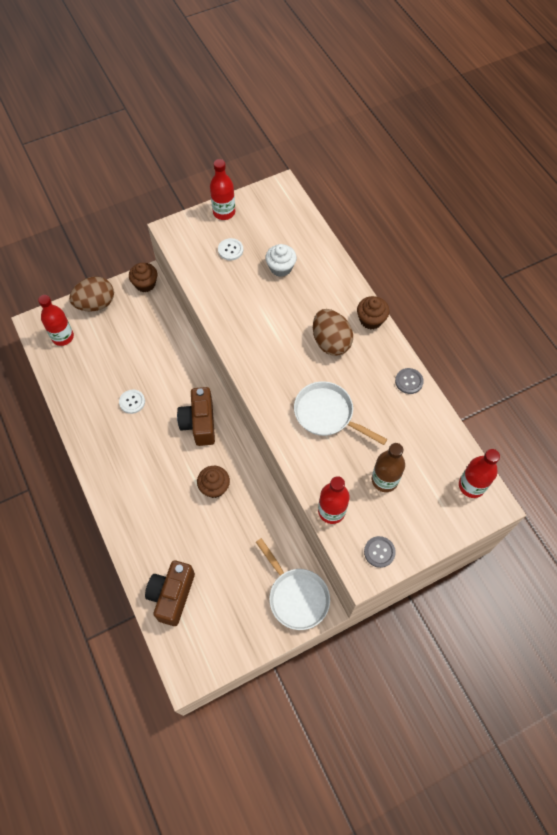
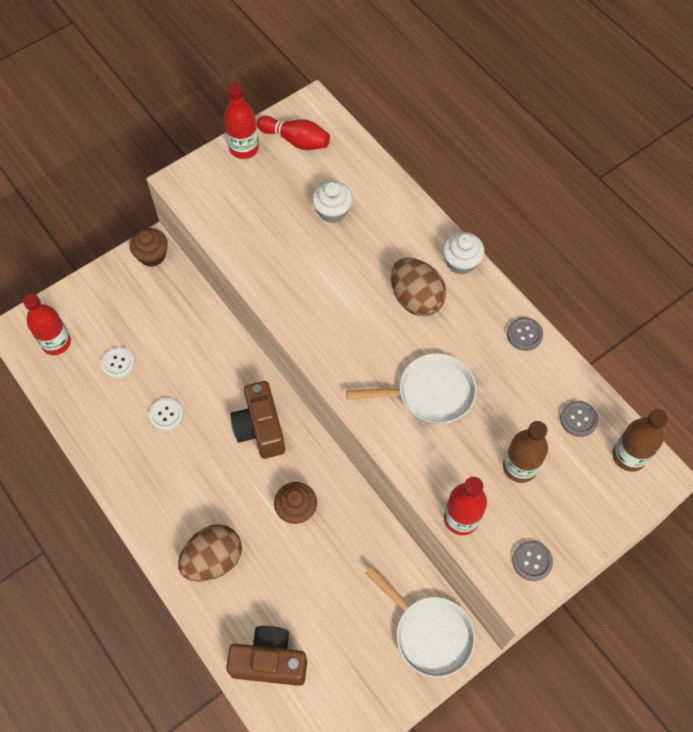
camera: 10 degrees left, 0 degrees up
(96, 304) = (92, 292): brown egg -> brown egg (213, 560)
(172, 595) = (270, 661): brown camera -> brown camera turned 90 degrees clockwise
(230, 250) = (262, 197): white button -> white button (118, 363)
(264, 212) = (296, 140): none -> red bowling pin
(327, 414) = (430, 393): white pan -> white pan turned 150 degrees clockwise
(371, 320) = (461, 262): brown cupcake -> white cupcake
(438, 451) = (578, 419): none -> grey button
(471, 486) = (629, 456): red bottle -> brown bottle

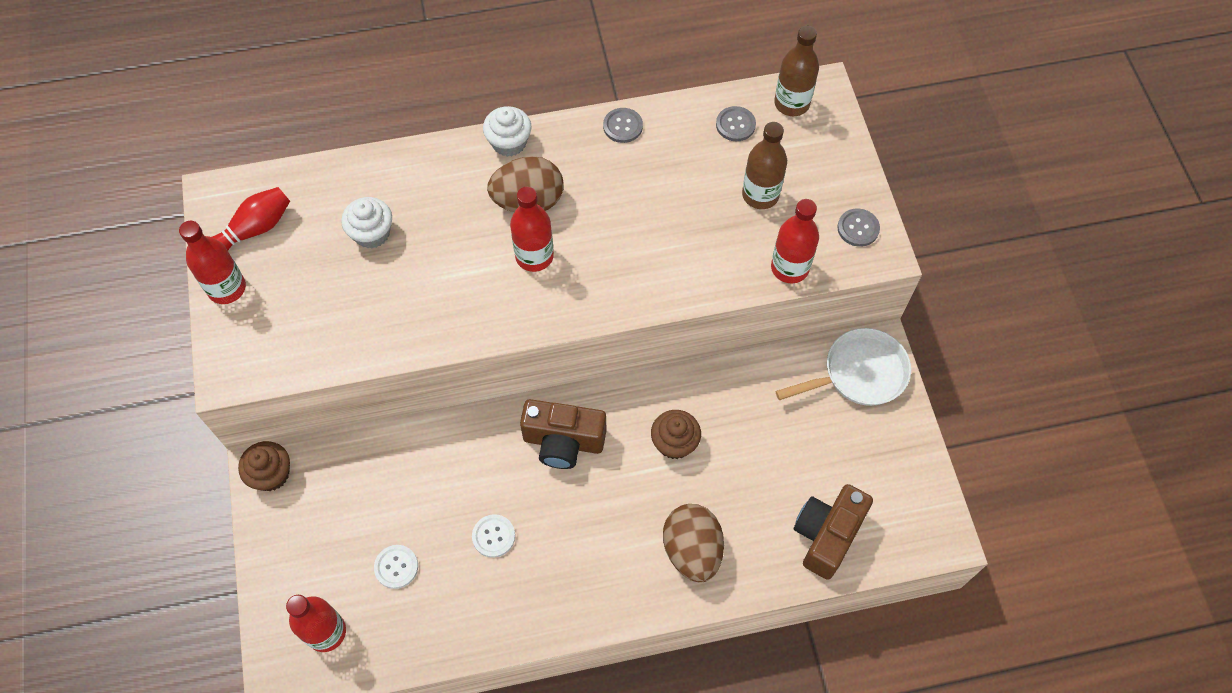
camera: 65 degrees left, 0 degrees up
(370, 324) = (534, 256): none -> red bottle
(430, 393) = (643, 236): white pan -> none

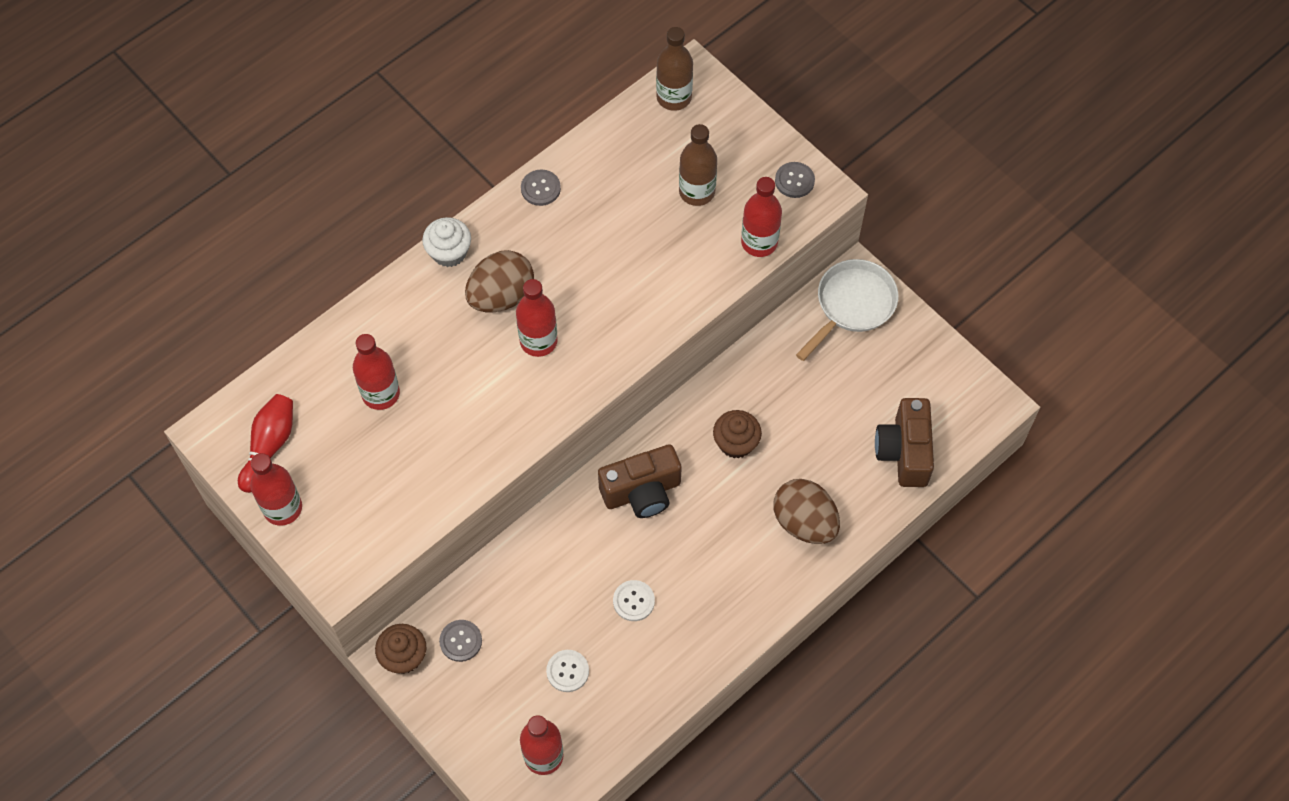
camera: 30 degrees left, 0 degrees up
(372, 233) = (381, 394): white cupcake -> red bottle
(735, 125) = (637, 140): grey button -> grey button (461, 641)

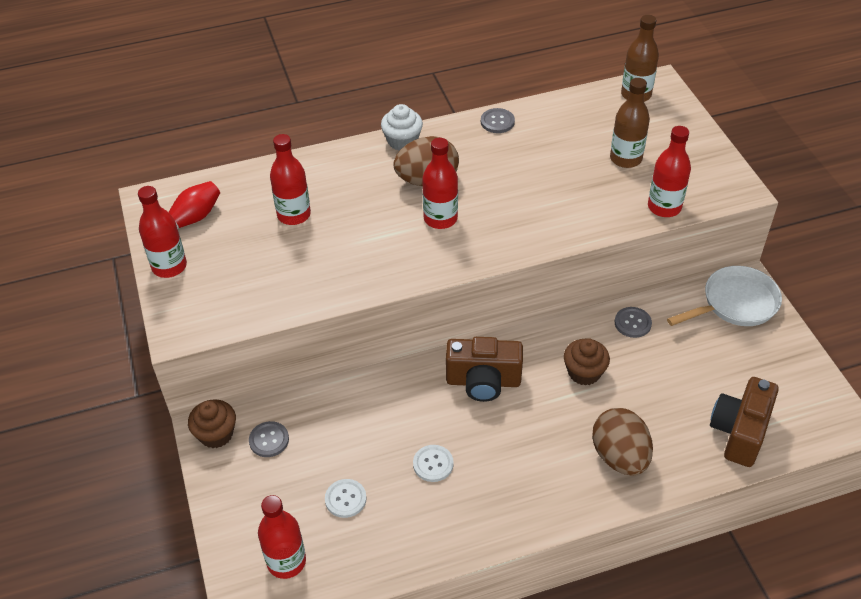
camera: 25 degrees right, 15 degrees down
(794, 181) = (715, 174): grey button -> grey button (632, 323)

